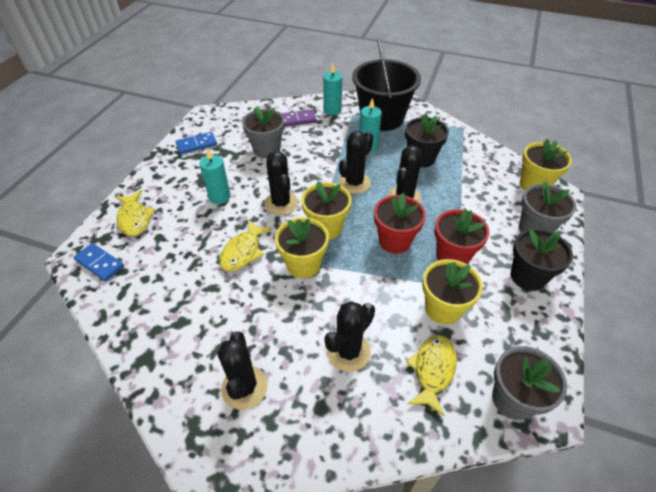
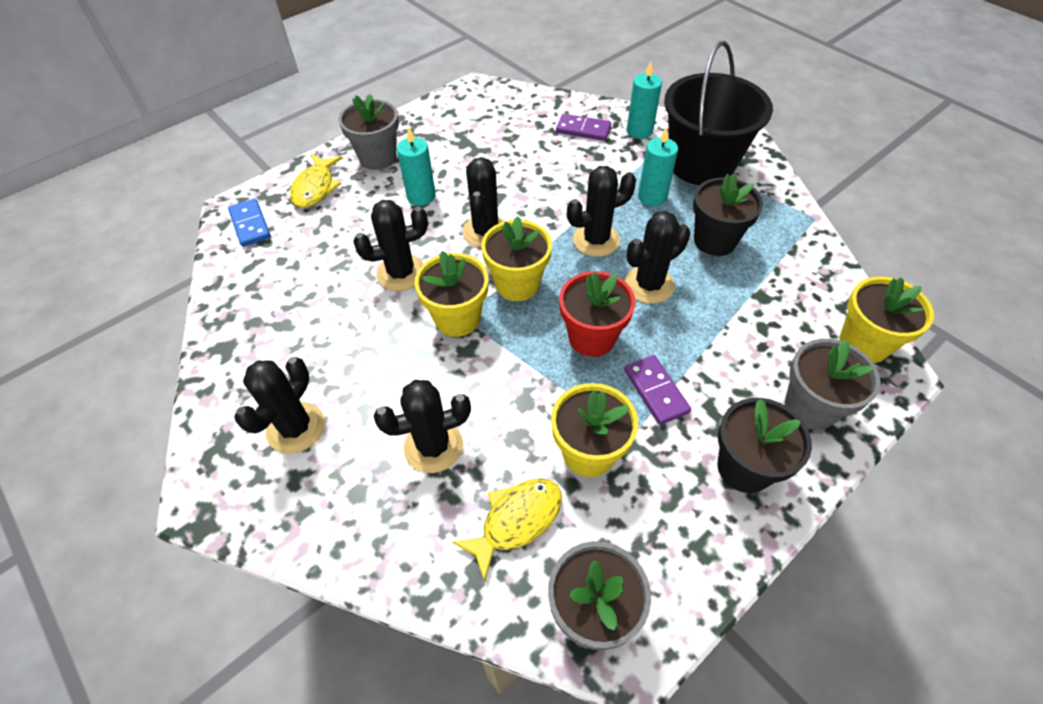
camera: 30 degrees right, 5 degrees up
(196, 144) = (440, 122): blue domino -> none
(243, 251) = (401, 273): yellow fish -> black cactus
(267, 149) = (517, 156): grey flower pot -> grey flower pot (378, 158)
(452, 256) = (655, 391): red flower pot -> purple domino

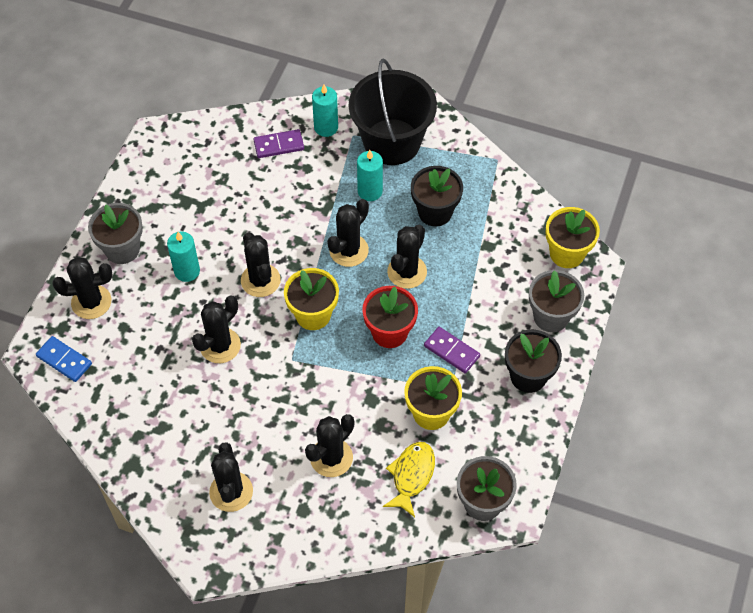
camera: 30 degrees left, 5 degrees up
(315, 188) = (91, 302): yellow fish -> black cactus
(457, 318) = (287, 362): yellow flower pot -> none

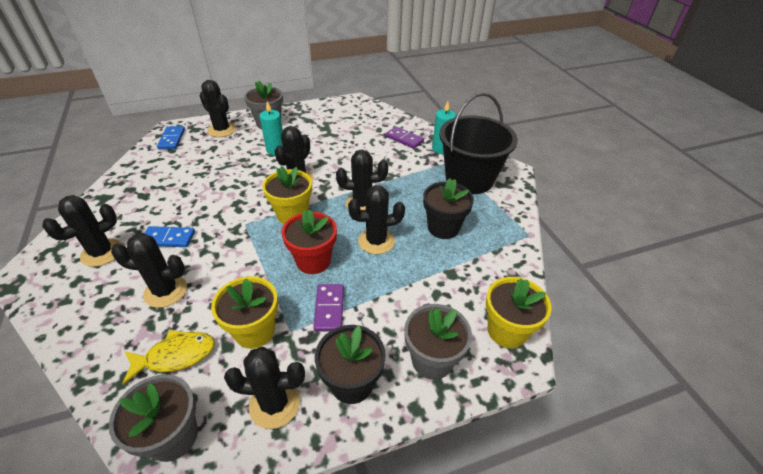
camera: 50 degrees right, 15 degrees down
(220, 345) = (230, 188): black cactus -> black cactus (274, 404)
(258, 430) = (168, 238): none -> blue domino
(370, 191) = (420, 189): turquoise candle -> none

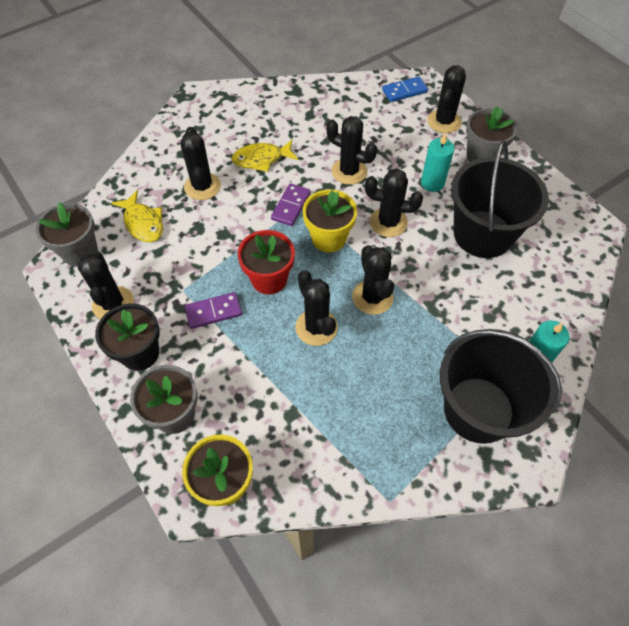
camera: 75 degrees right, 15 degrees up
(102, 253) = (231, 126): black cactus -> black cactus (349, 171)
(168, 238) = (261, 159): blue domino -> yellow fish
(254, 331) = (176, 264): yellow flower pot -> none
(336, 141) = (483, 234): none -> black bucket
(404, 139) = (531, 309): purple domino -> purple domino (291, 206)
(443, 228) = (364, 392): black flower pot -> none

